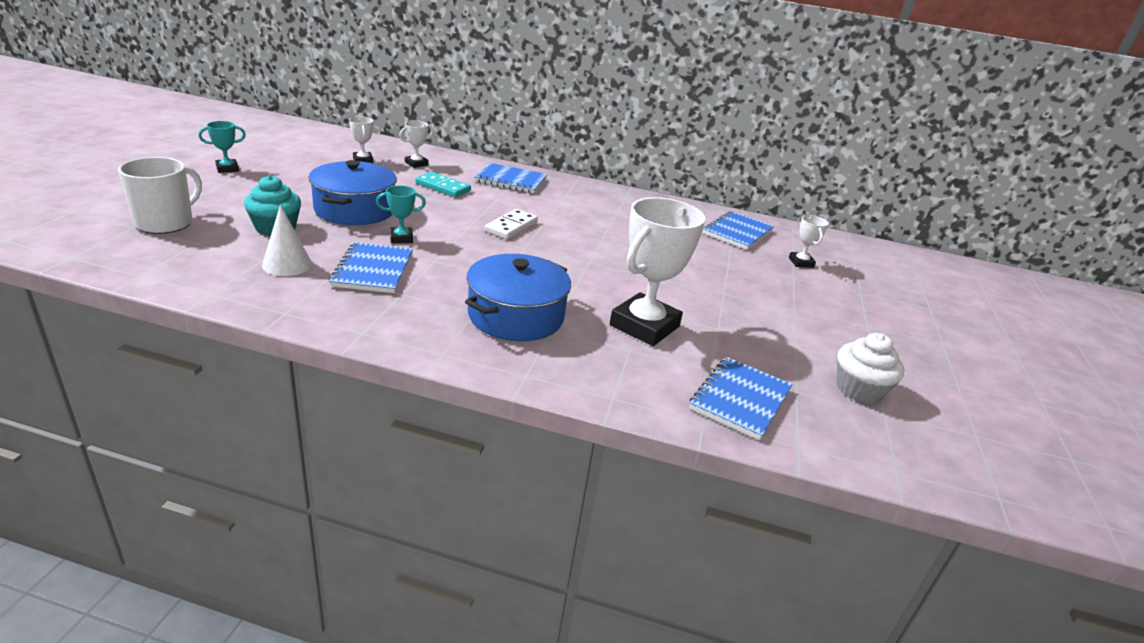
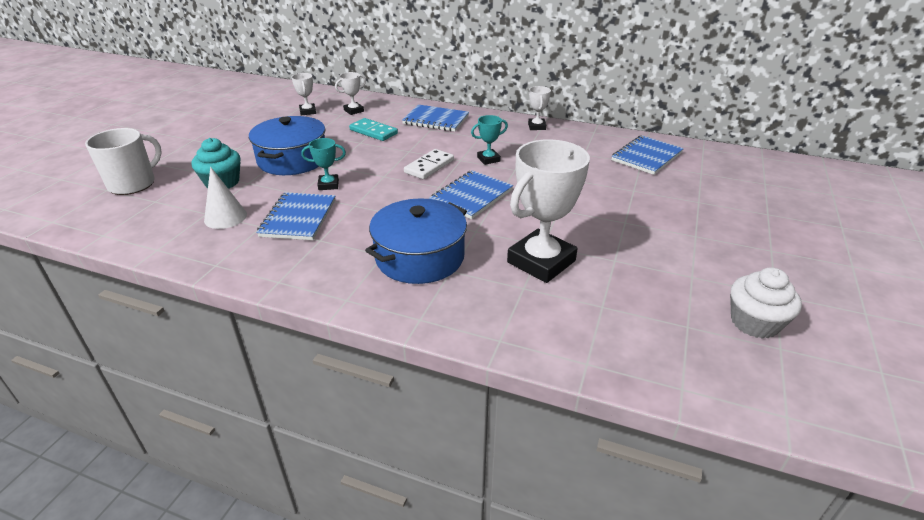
camera: 10 degrees right, 5 degrees up
(227, 169) = (192, 129): turquoise trophy -> turquoise trophy (488, 159)
(740, 399) = (627, 338): blue notebook -> blue notebook (471, 196)
(801, 262) = (708, 185): white trophy -> white trophy (536, 126)

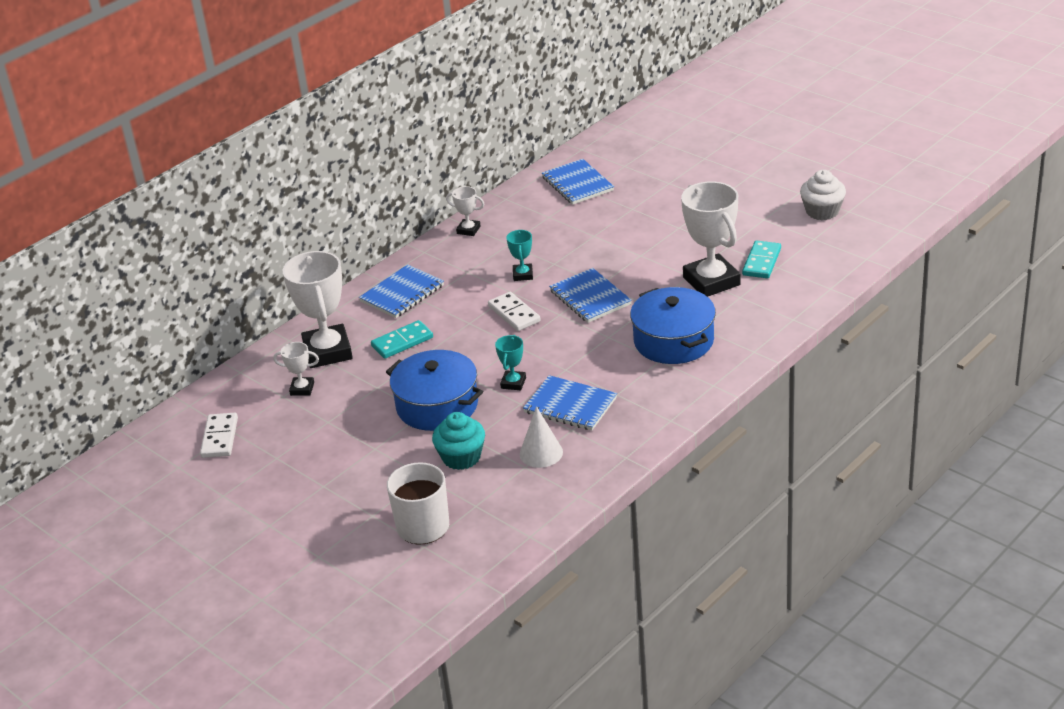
camera: 65 degrees left, 0 degrees up
(251, 99) = (219, 438): none -> white domino
(354, 111) = (327, 351): white trophy -> white trophy, size x2.14
(603, 291) = (762, 262): none -> turquoise domino

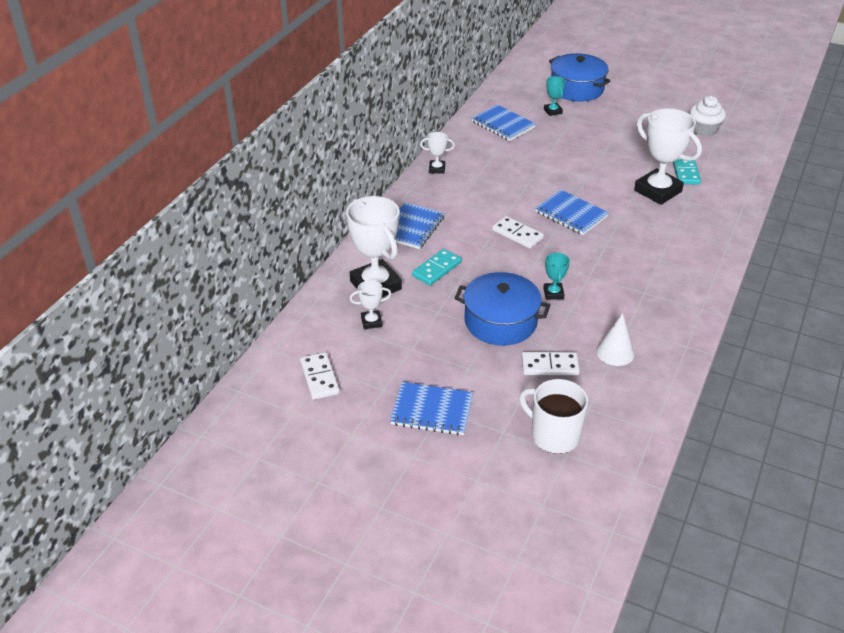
camera: 20 degrees left, 5 degrees up
(461, 457) = (550, 366): turquoise cupcake -> white domino
(523, 275) = (504, 201): turquoise trophy -> turquoise trophy (553, 111)
(570, 405) = (613, 307): blue notebook -> blue notebook (432, 410)
(674, 341) = (660, 242): blue pot -> blue pot (577, 89)

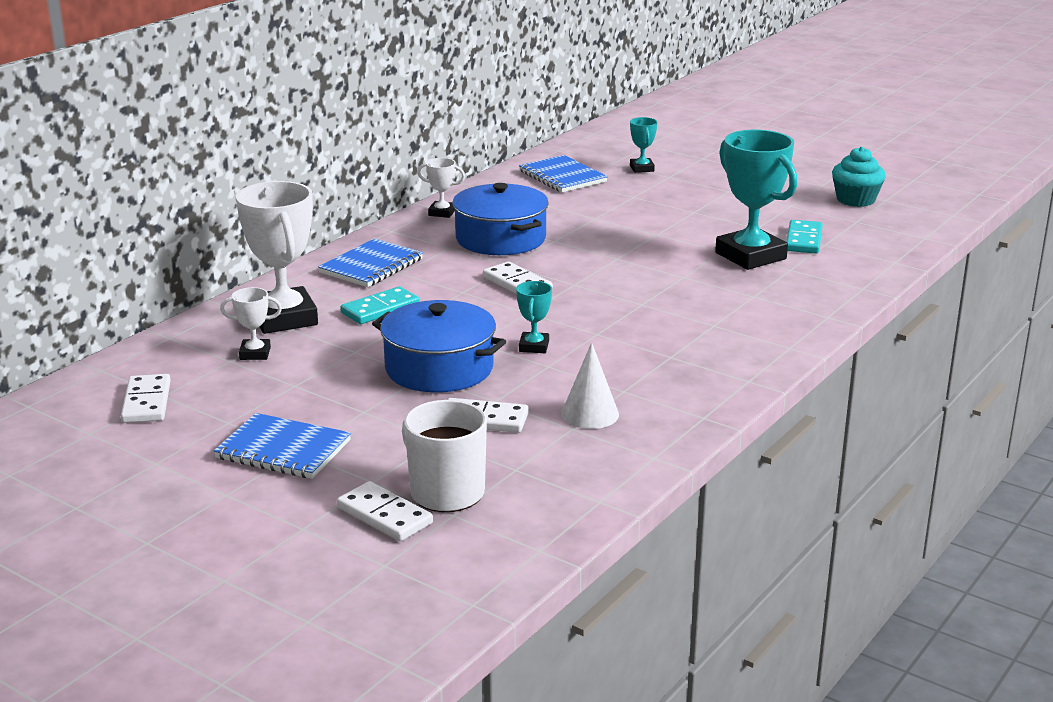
camera: 10 degrees right, 15 degrees down
(524, 461) = (385, 515): none -> white domino
(571, 214) = (608, 270): blue notebook -> none
(577, 89) = (690, 149): blue pot -> blue pot (500, 239)
(657, 191) = (750, 256): white trophy -> turquoise trophy
(704, 129) = (855, 200): white cupcake -> turquoise cupcake

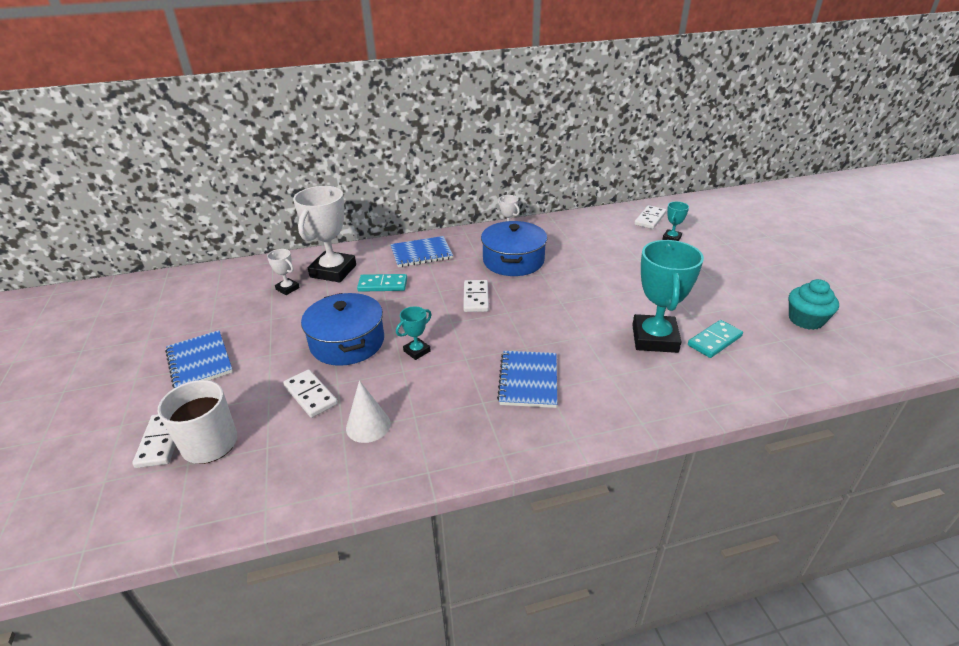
camera: 40 degrees right, 10 degrees up
(146, 402) = (203, 298): white domino -> white domino (649, 219)
(562, 177) = (612, 228): blue notebook -> blue notebook (528, 380)

